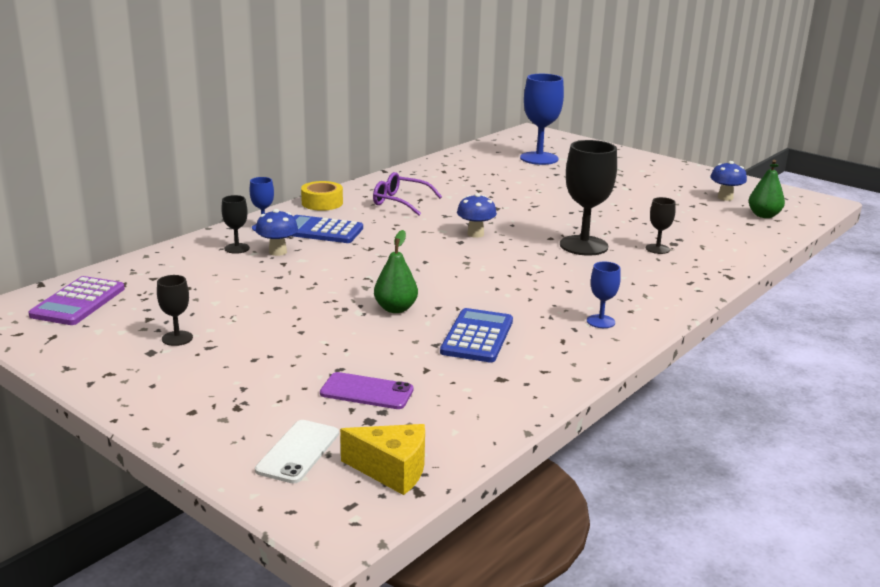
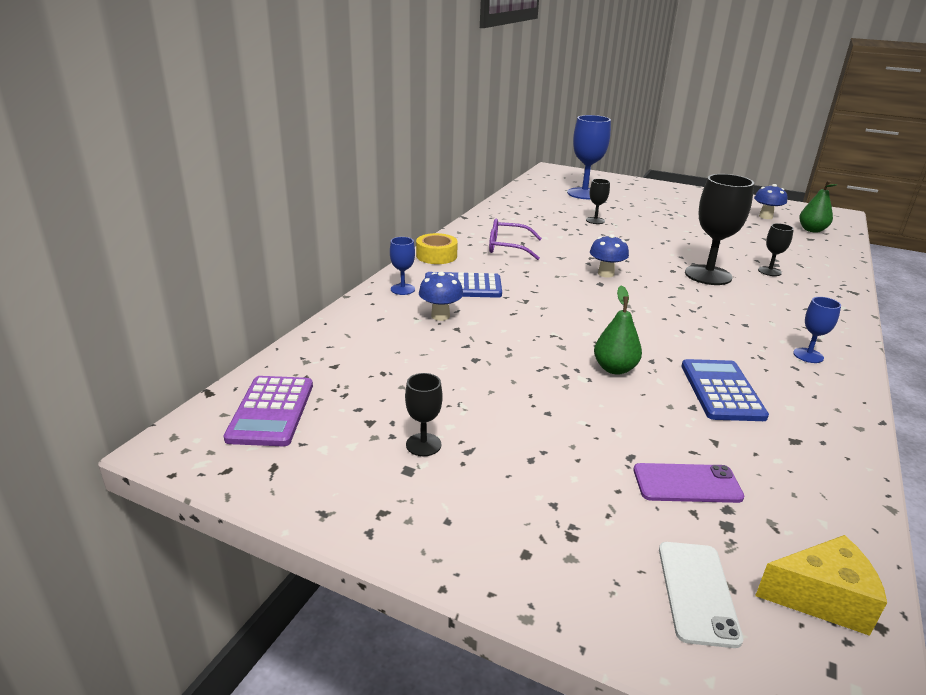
camera: 15 degrees left, 5 degrees up
(237, 248) = (395, 317): black goblet -> black goblet (595, 220)

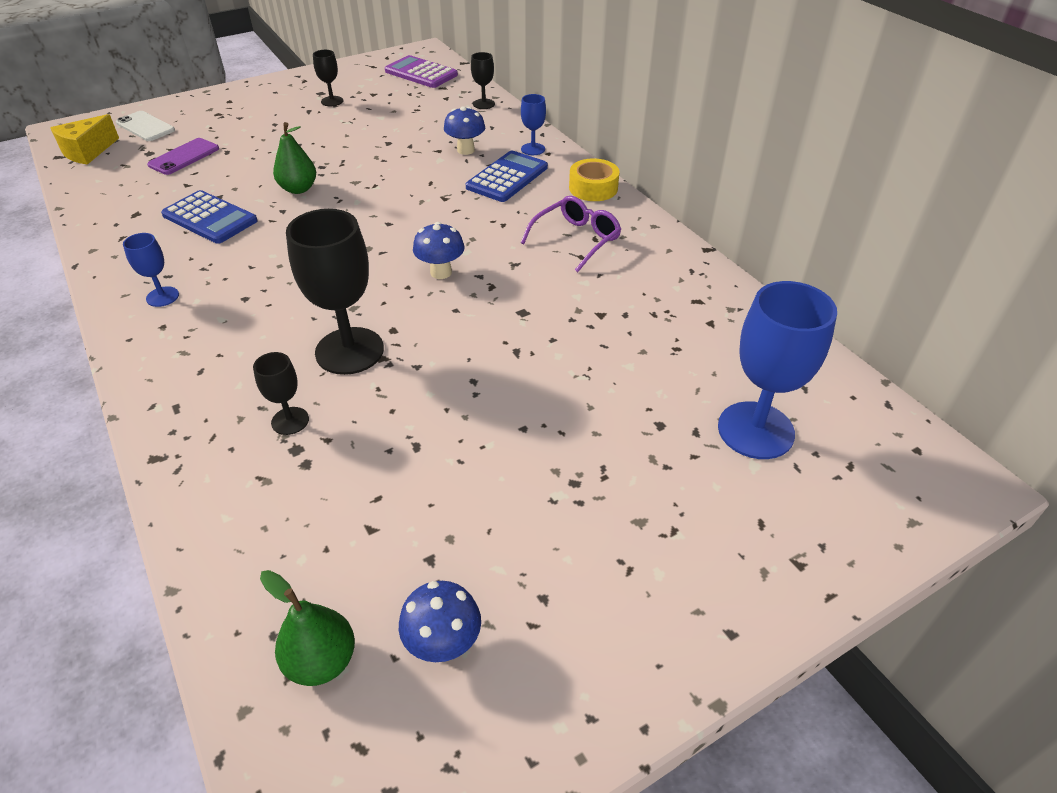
camera: 125 degrees right, 15 degrees up
(595, 220) = (609, 362): black goblet -> black goblet (483, 104)

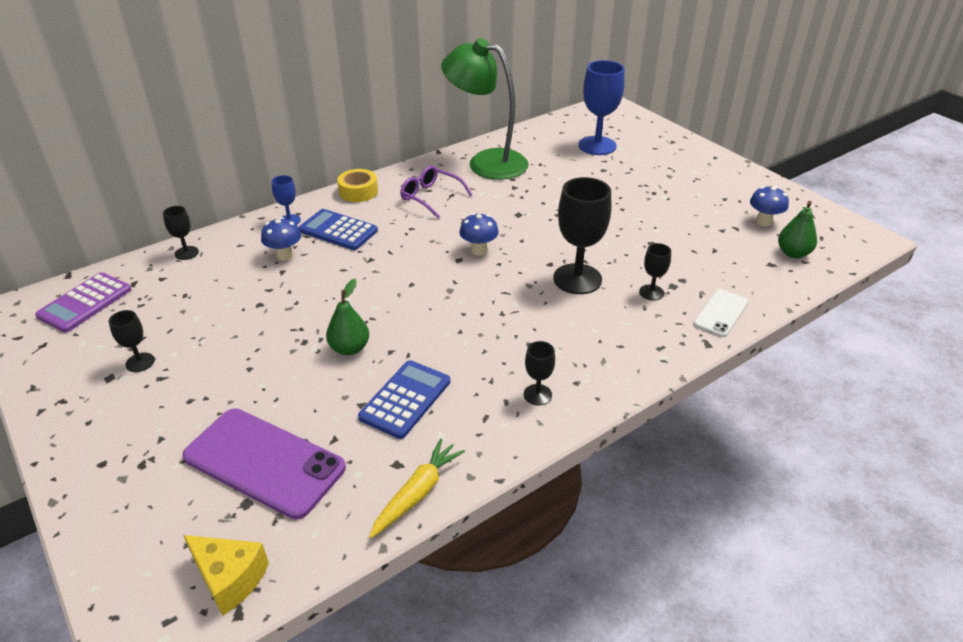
camera: 95 degrees left, 5 degrees down
(96, 223) = (417, 493): none -> yellow carrot
(145, 127) = (161, 535): white phone -> white phone (721, 313)
(162, 297) = (537, 394): blue goblet -> black goblet
(184, 157) = (264, 462): purple phone -> purple phone, size x1.86
(678, 292) = (486, 162): none -> green lamp

